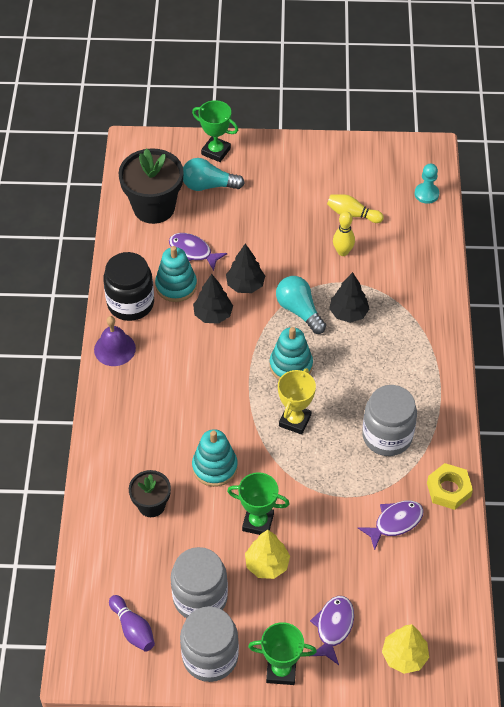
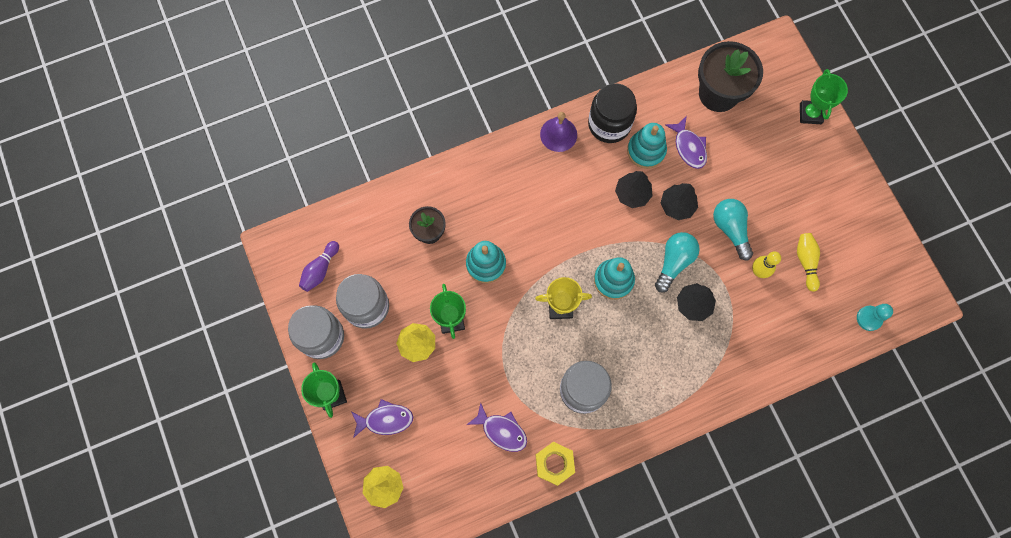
camera: 65 degrees right, 20 degrees up
(193, 252) = (689, 147): purple fish -> purple fish turned 150 degrees clockwise
(208, 185) = (768, 126): turquoise light bulb -> turquoise light bulb (730, 229)

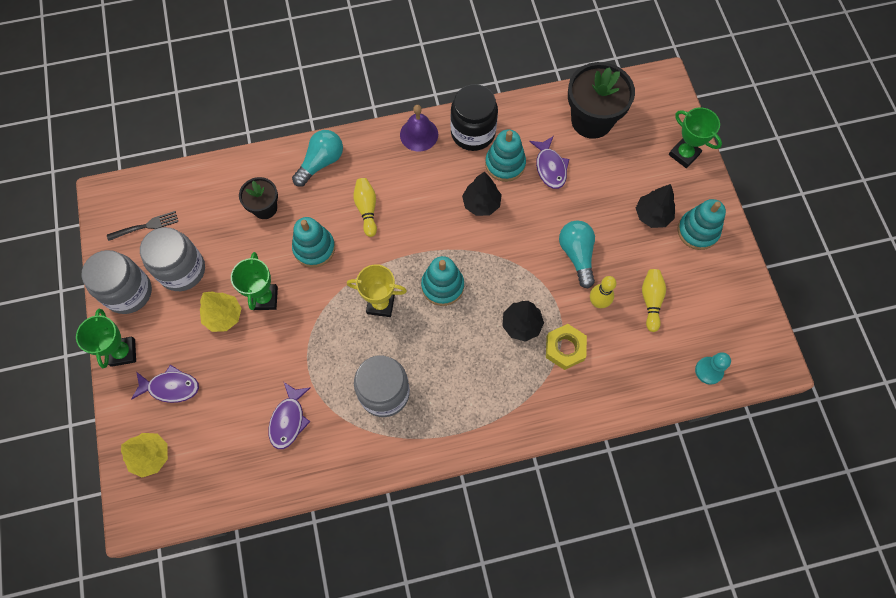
camera: 10 degrees right, 5 degrees down
(320, 270) = (145, 226): purple bowling pin -> black fork
(501, 430) = (288, 420): purple fish -> purple fish turned 60 degrees clockwise
(526, 217) = (367, 209): none -> yellow bowling pin
(554, 463) = (336, 464): yellow nut -> yellow nut (565, 348)
(674, 262) = (510, 278): turquoise light bulb -> turquoise light bulb (321, 162)
(677, 206) = (525, 222): black tree -> black tree (652, 215)
(810, 114) = (684, 154): green trophy -> green trophy turned 60 degrees counterclockwise
(836, 187) = (697, 231): none -> turquoise stacking toy

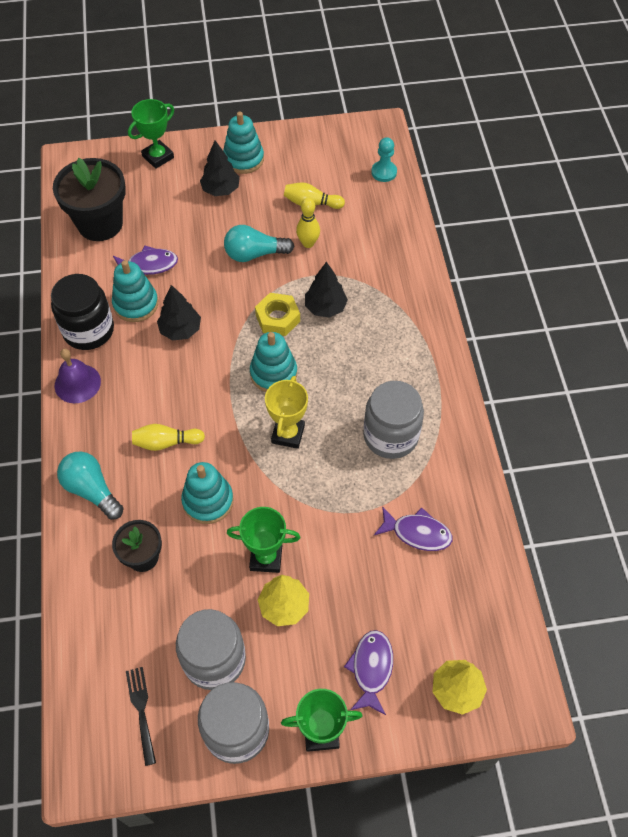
camera: 85 degrees left, 10 degrees down
(565, 348) = (353, 275): yellow nut -> yellow nut (277, 318)

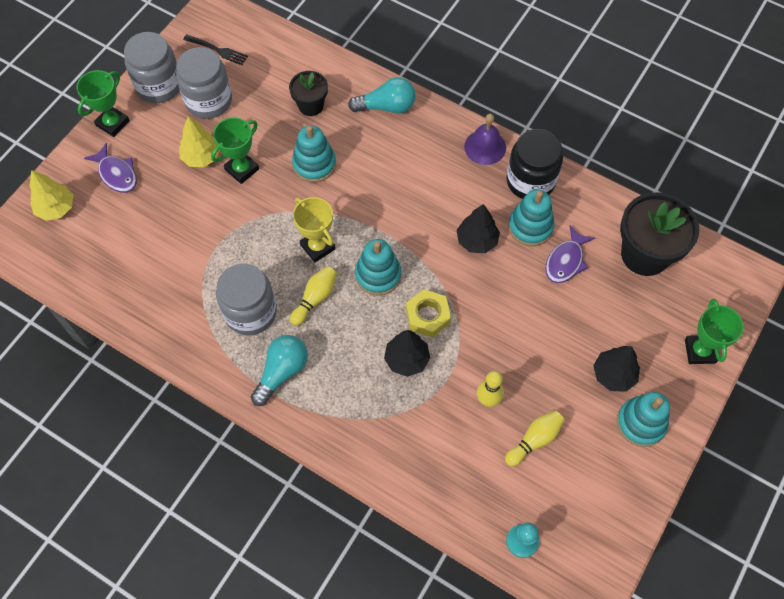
camera: 130 degrees right, 5 degrees up
(166, 442) = (383, 169): yellow bowling pin -> yellow bowling pin (315, 298)
(254, 254) = (511, 348): turquoise light bulb -> turquoise light bulb (281, 372)
(417, 533) = (166, 268): purple fish -> none

